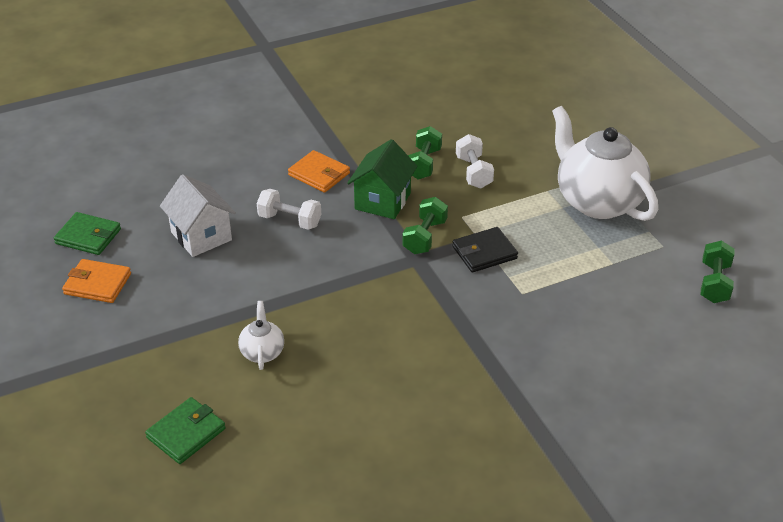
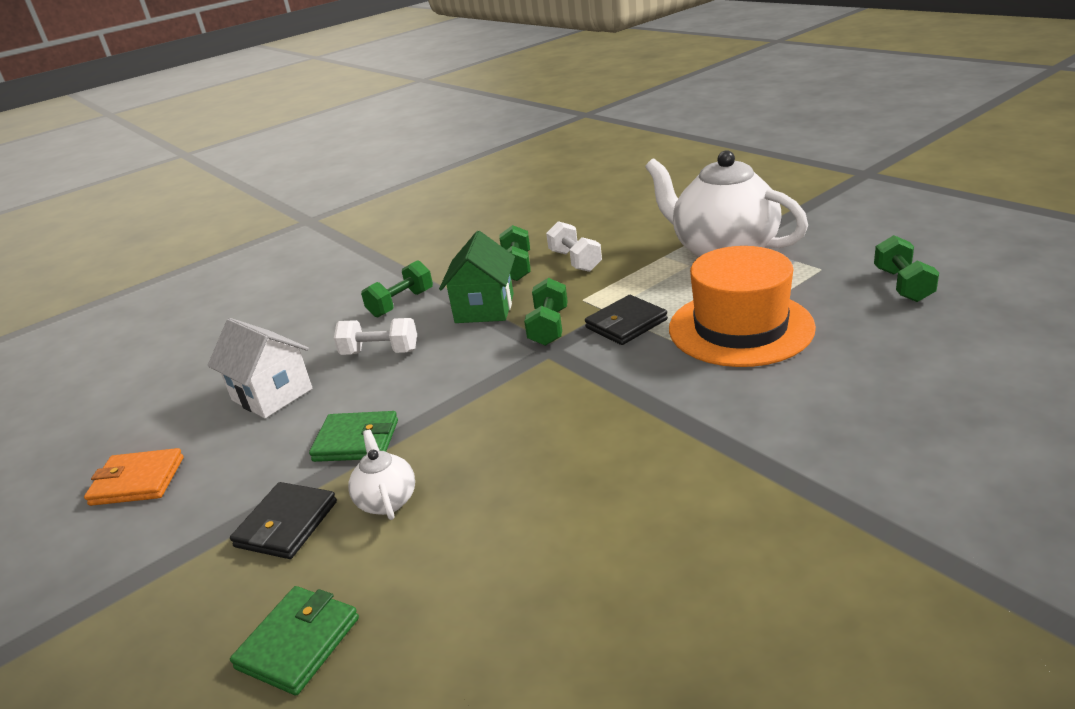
camera: 10 degrees left, 10 degrees down
(88, 236) = (121, 432): green wallet -> green wallet (356, 441)
(193, 349) = (286, 524): none -> black wallet
(319, 174) = (401, 303): orange wallet -> green dumbbell
(567, 284) = (740, 328): none -> orange hat

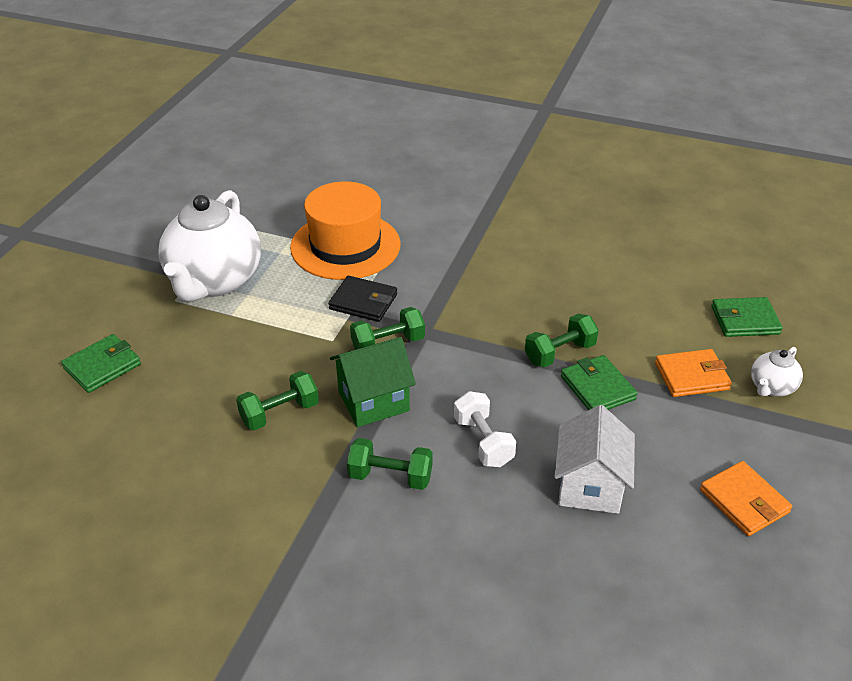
camera: 125 degrees left, 10 degrees up
(286, 524) = (691, 376): black wallet -> orange wallet
(387, 500) = (633, 339): white teapot -> white teapot (771, 387)
(575, 261) = (254, 372): white dumbbell -> none
(640, 206) = (102, 366): none -> green wallet
(902, 285) = (257, 191): green dumbbell -> green dumbbell (560, 353)

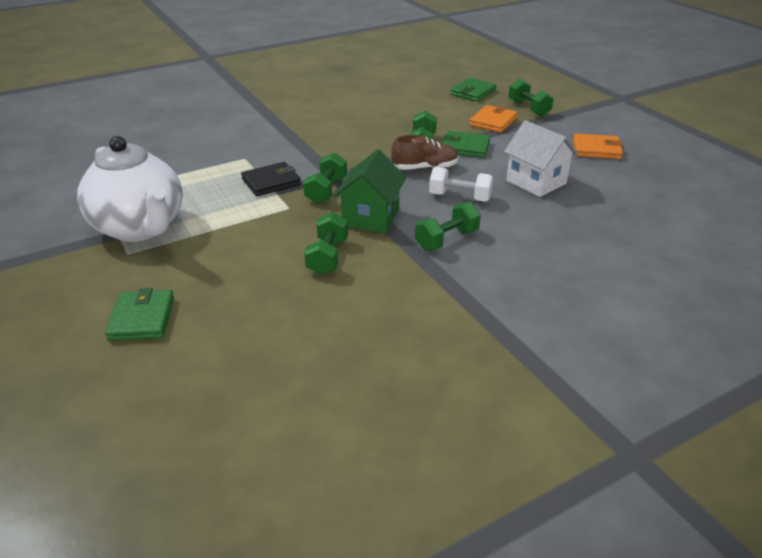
camera: 50 degrees left, 5 degrees down
(345, 246) = (204, 165): orange hat -> none
(512, 383) = (425, 168): none -> brown shoe
(771, 387) = (528, 108): white teapot -> green dumbbell

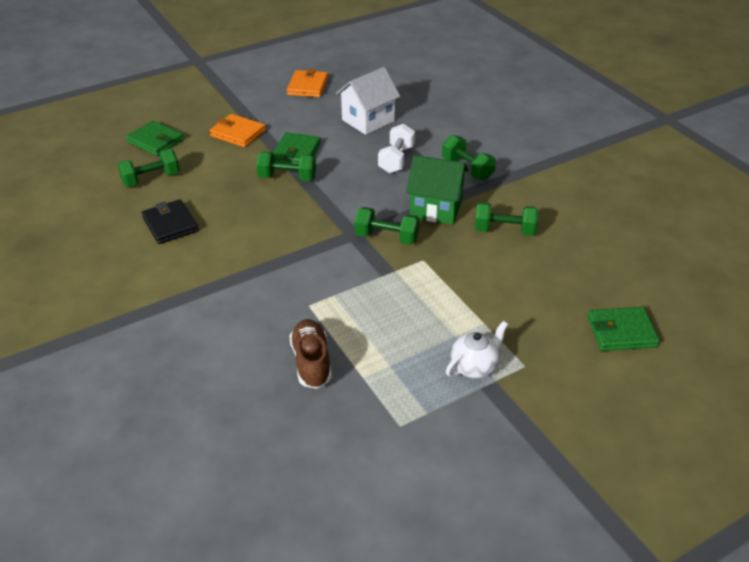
camera: 90 degrees left, 5 degrees up
(140, 228) = (474, 367): white teapot -> white teapot, size x0.44
(271, 182) = (368, 277): black wallet -> black wallet (170, 224)
(425, 168) = (339, 177): brown shoe -> brown shoe (311, 362)
(528, 108) = (210, 111): green dumbbell -> green dumbbell (151, 179)

